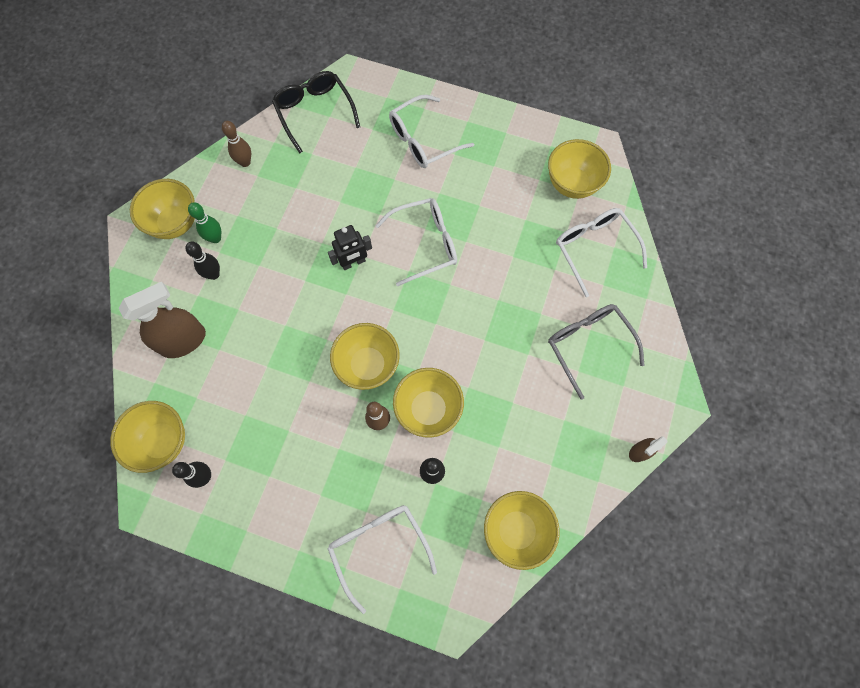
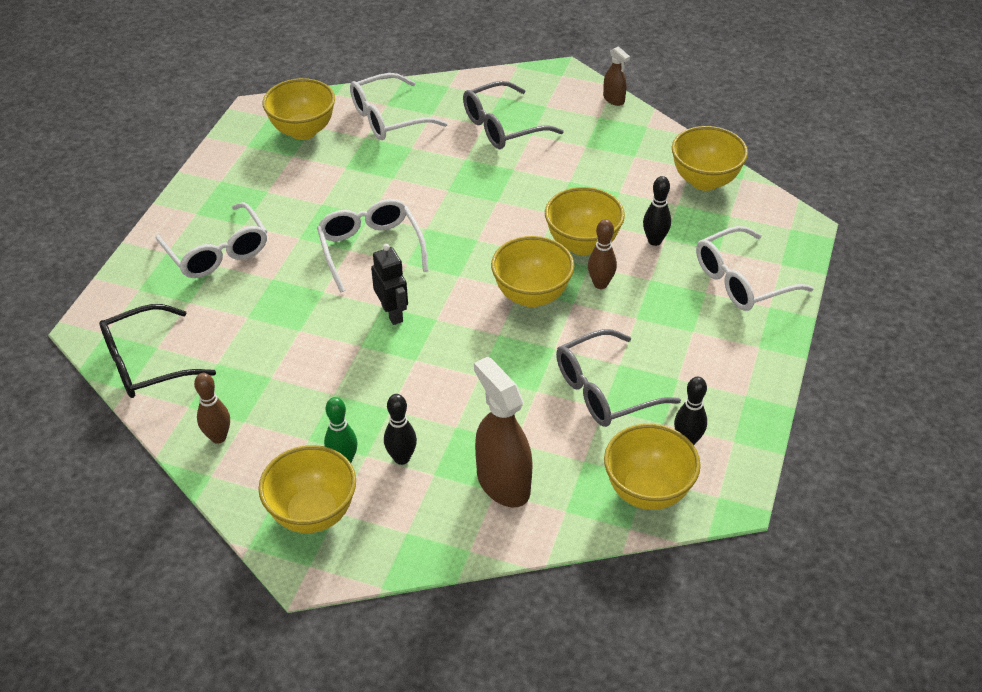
camera: 90 degrees left, 25 degrees down
(262, 417) = (604, 390): none -> grey glasses

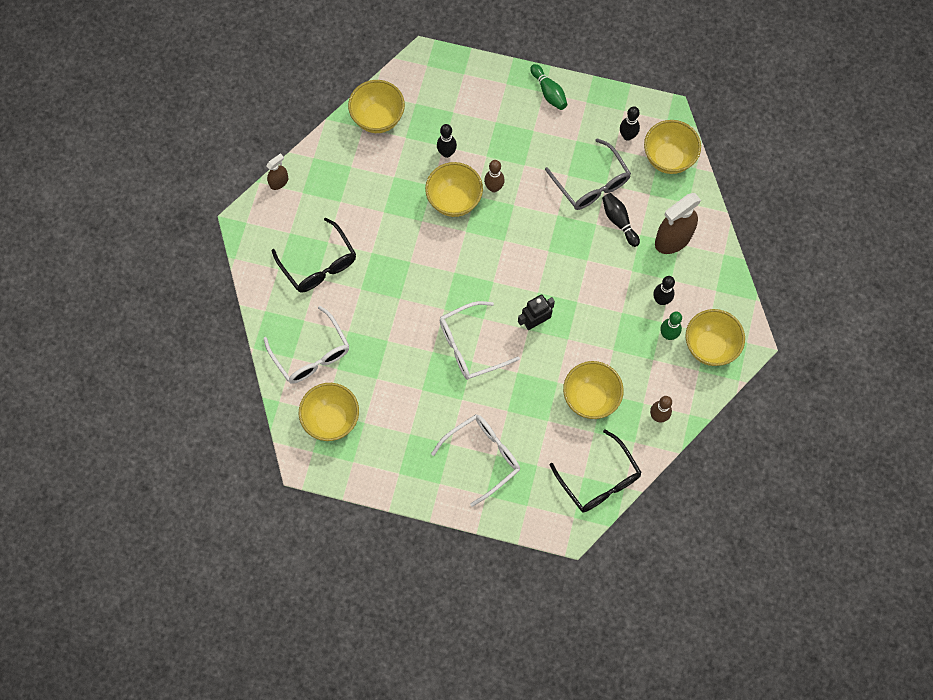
camera: 95 degrees left, 25 degrees up
(502, 127) = (319, 264): grey glasses -> black glasses
(531, 295) = (509, 232): yellow bowl -> yellow bowl (590, 398)
(539, 418) = (619, 221): none -> black bowling pin
(741, 281) = (483, 99): white glasses -> none
(759, 352) = (549, 92): none -> green bowling pin

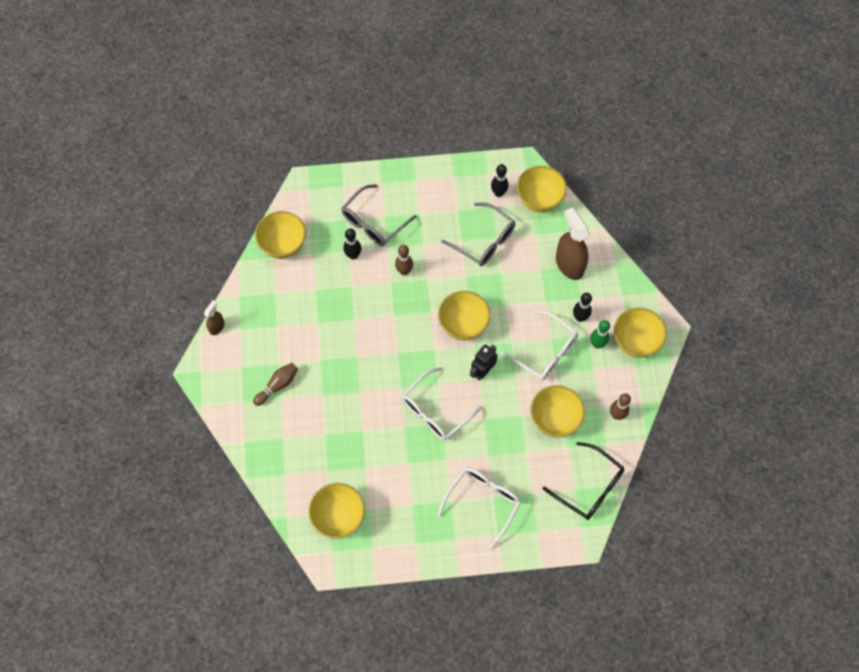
camera: 20 degrees left, 5 degrees down
(311, 354) = (300, 466): white glasses -> white glasses (545, 352)
(319, 264) = (278, 385): black glasses -> brown bowling pin
(454, 200) = (374, 293): yellow bowl -> yellow bowl (463, 325)
(481, 124) = (373, 222): none -> grey glasses
(549, 92) = (420, 178): green bowling pin -> none
(619, 221) = (519, 264): black bowling pin -> none
(673, 239) = (569, 264): brown spray bottle -> brown spray bottle turned 120 degrees clockwise

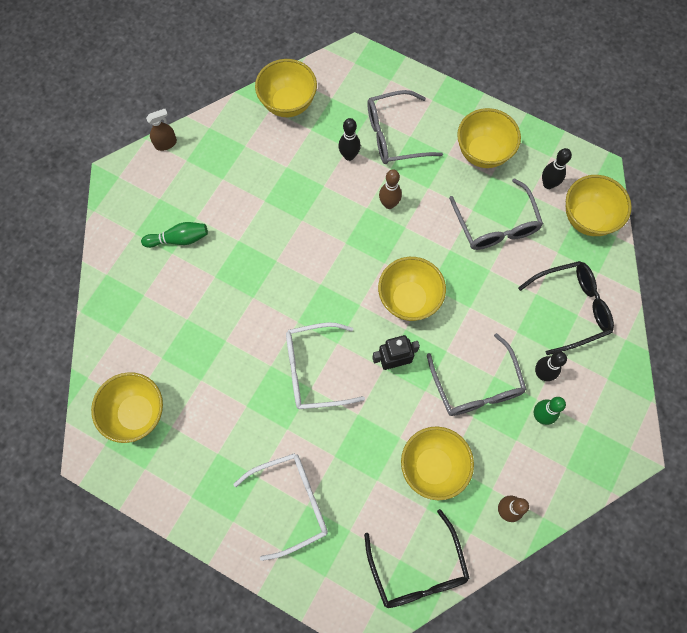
camera: 35 degrees right, 5 degrees up
(278, 385) = (179, 239): brown bowling pin -> green bowling pin
(545, 352) = (476, 386): white glasses -> grey glasses
(569, 264) = (571, 308): brown spray bottle -> black glasses
(635, 342) = (586, 442): yellow bowl -> yellow bowl (483, 153)

